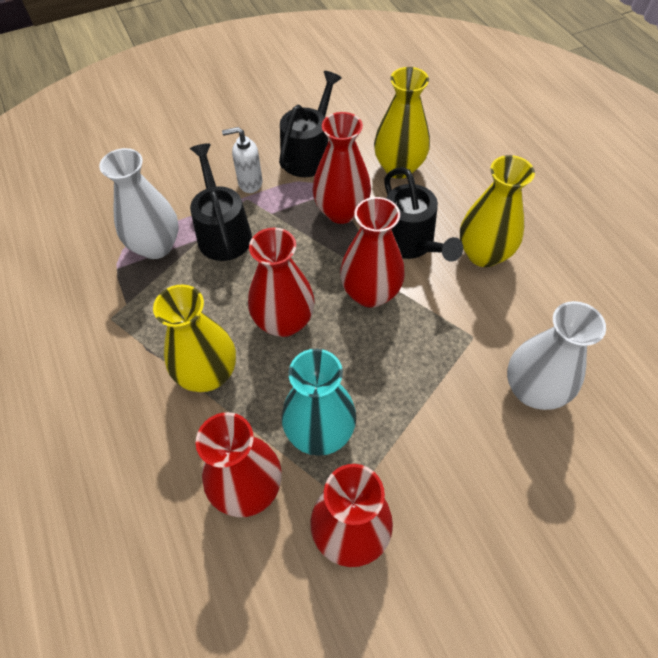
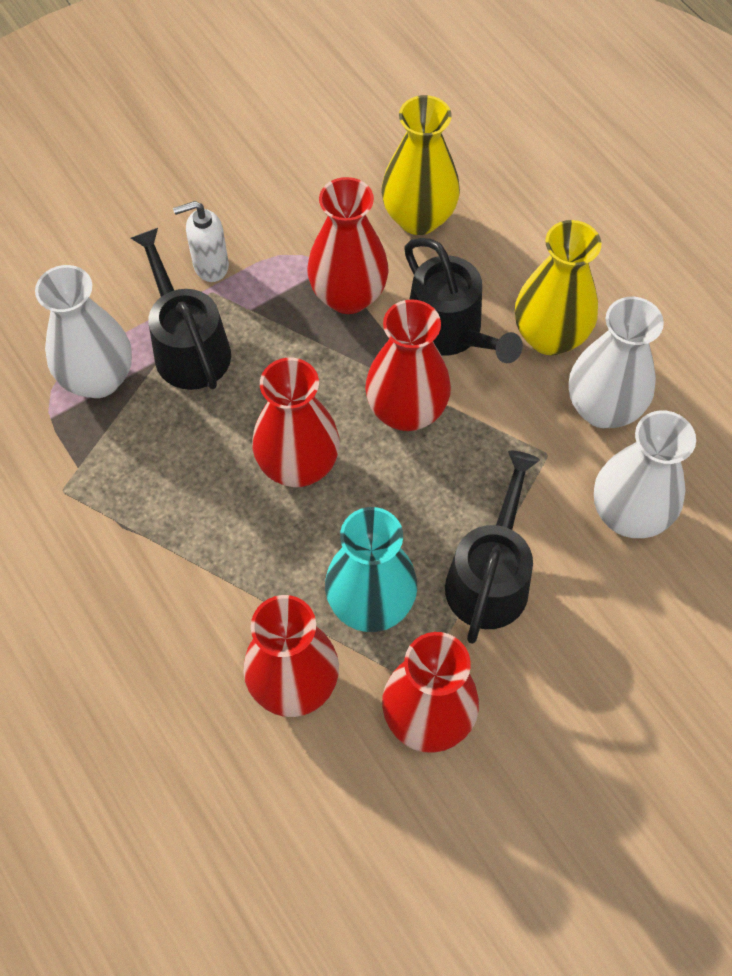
camera: 10 degrees left, 5 degrees up
(208, 374) = (212, 548): yellow vase -> none
(308, 154) = (286, 210): black watering can -> black watering can (490, 577)
(519, 308) = (603, 408): none -> white vase

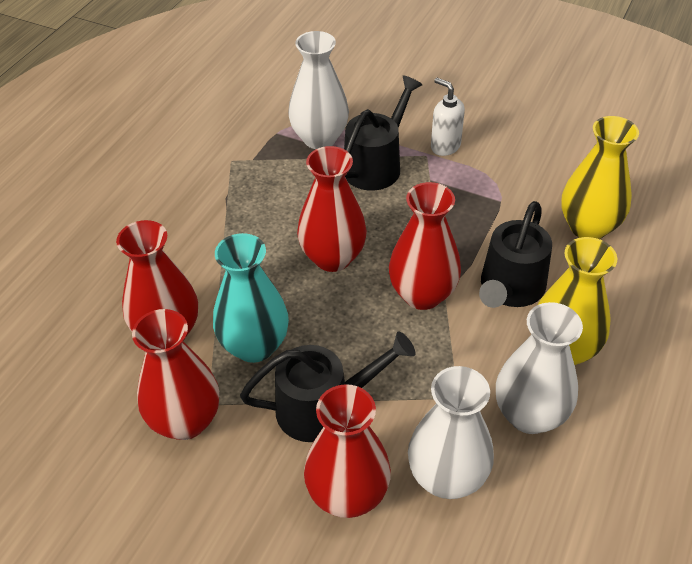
camera: 60 degrees right, 15 degrees down
(348, 296) = (487, 221): red vase -> red vase (347, 495)

